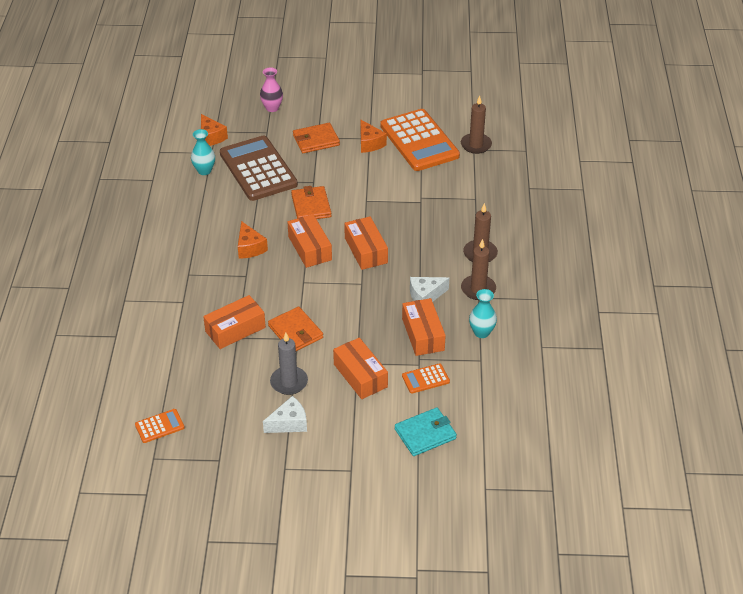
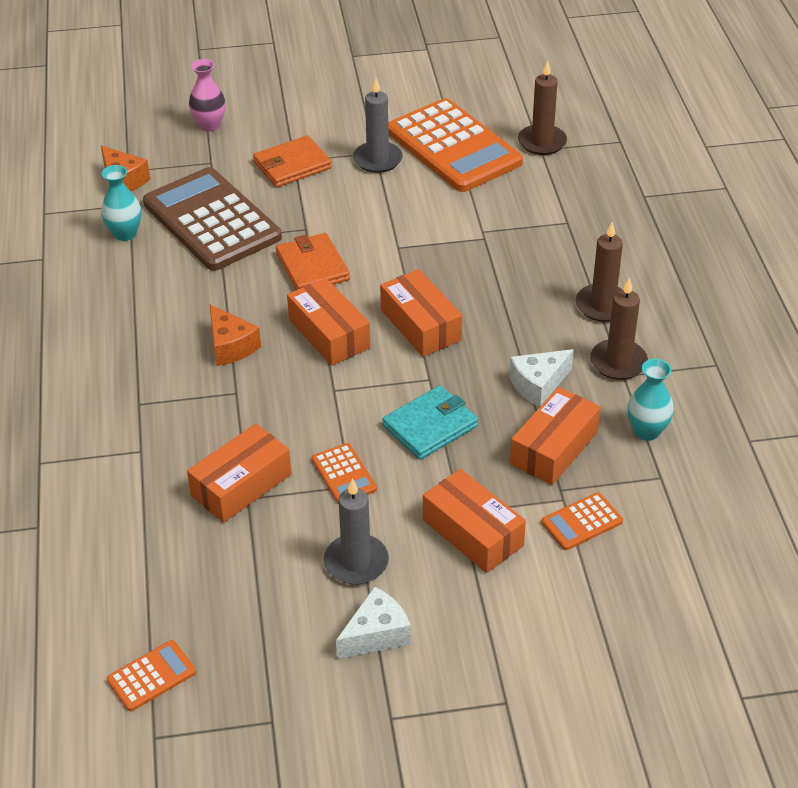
camera: 10 degrees left, 0 degrees up
(295, 332) = (344, 474): orange wallet -> orange calculator
(369, 143) = (377, 159): orange cheese -> grey candle
(423, 334) = (554, 448): orange box -> orange box turned 60 degrees clockwise
(425, 434) = (611, 617): turquoise wallet -> turquoise wallet (430, 426)

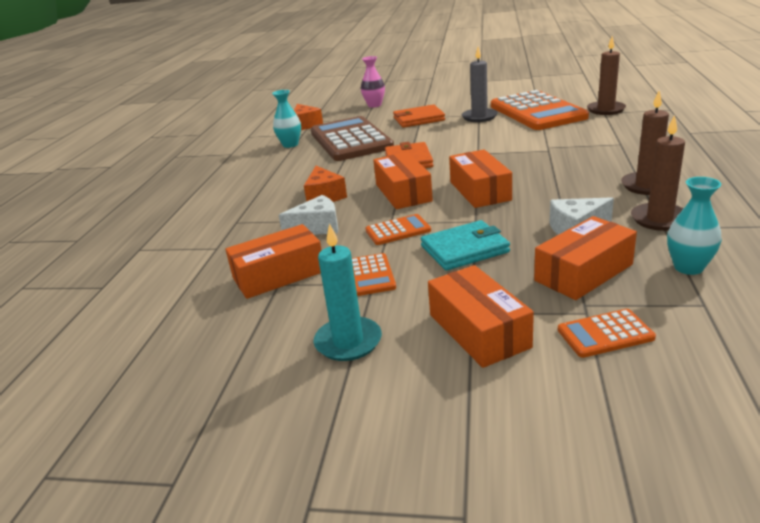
camera: 20 degrees right, 15 degrees down
(151, 676) = (91, 414): orange calculator -> orange calculator (398, 230)
(356, 562) = (348, 342): grey candle -> turquoise candle
(376, 634) = (336, 410): white cheese -> white cheese (317, 227)

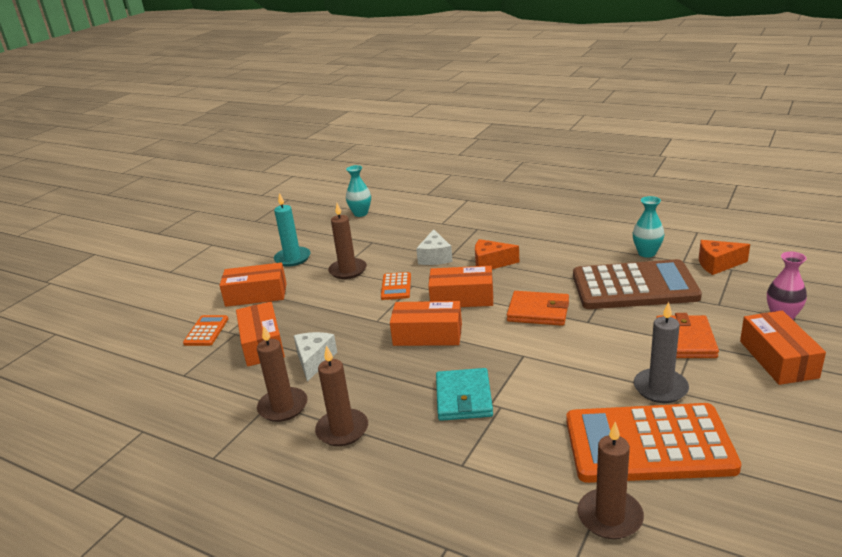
camera: 110 degrees right, 0 degrees up
(278, 275) = (382, 242): orange box -> orange box (778, 359)
(371, 275) = (348, 270): orange calculator -> brown candle
(464, 249) = (341, 307): turquoise wallet -> turquoise wallet (463, 397)
(688, 267) = (217, 388): turquoise vase -> turquoise vase (360, 213)

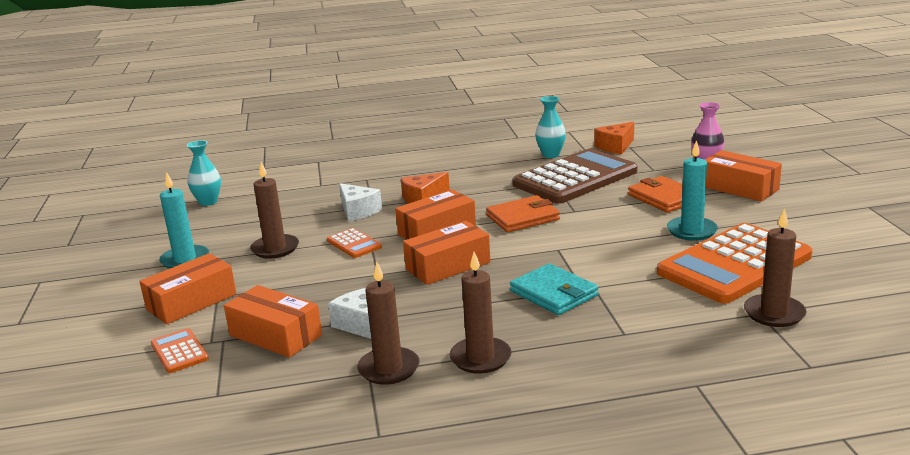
camera: 40 degrees left, 5 degrees down
(660, 388) = (691, 231): grey candle -> turquoise candle

